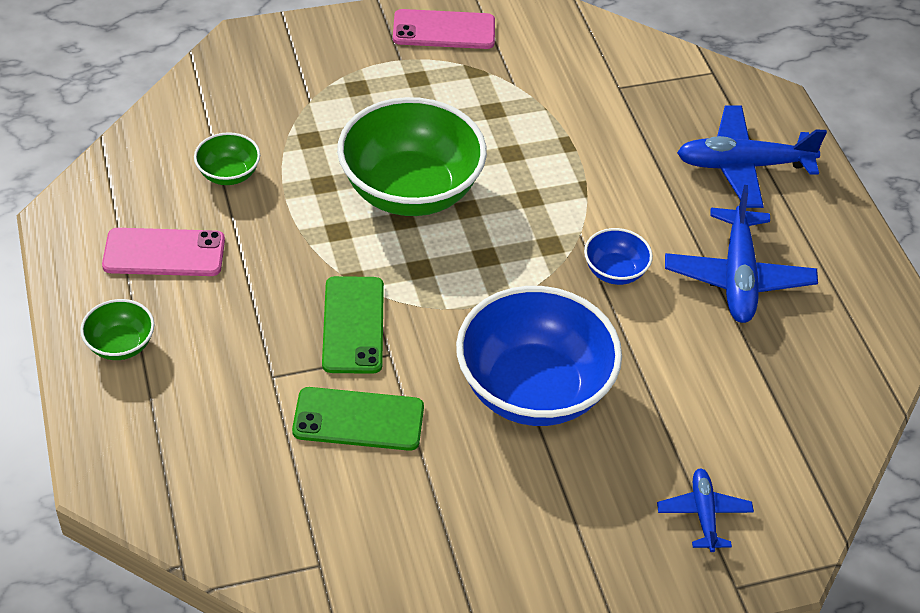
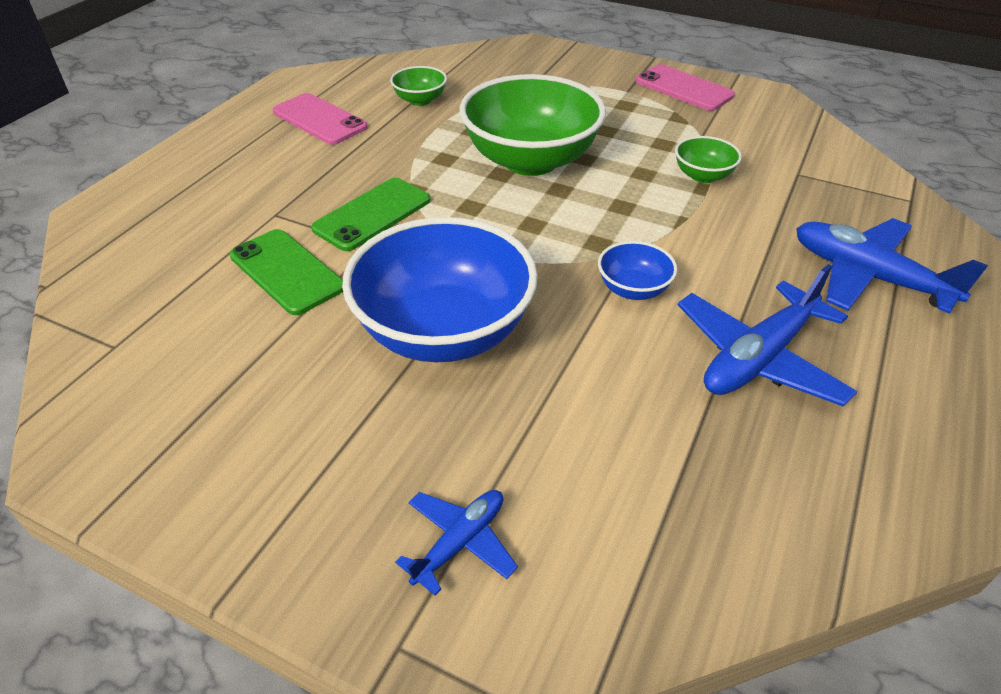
camera: 45 degrees right, 5 degrees down
(121, 345) = (220, 151): green bowl -> green bowl (703, 176)

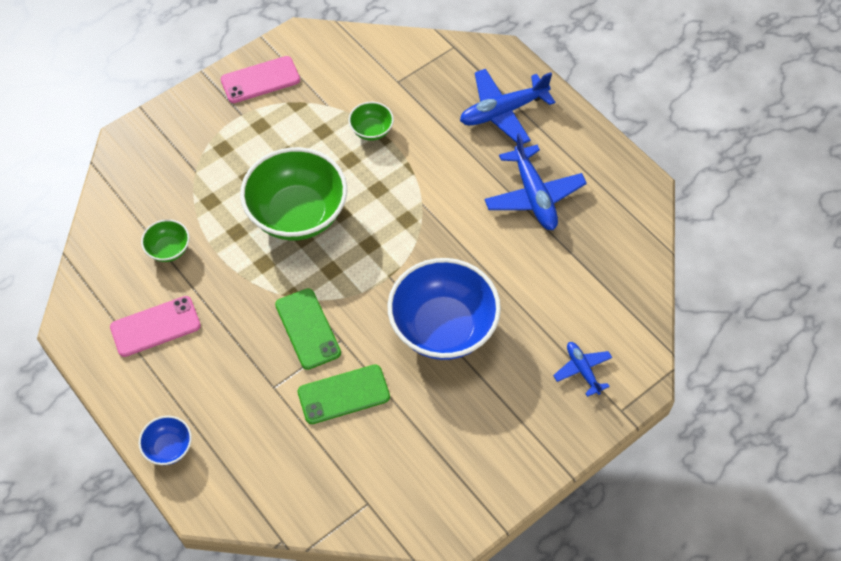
camera: 65 degrees left, 15 degrees up
(633, 289) = (456, 222): blue bowl -> blue bowl (169, 448)

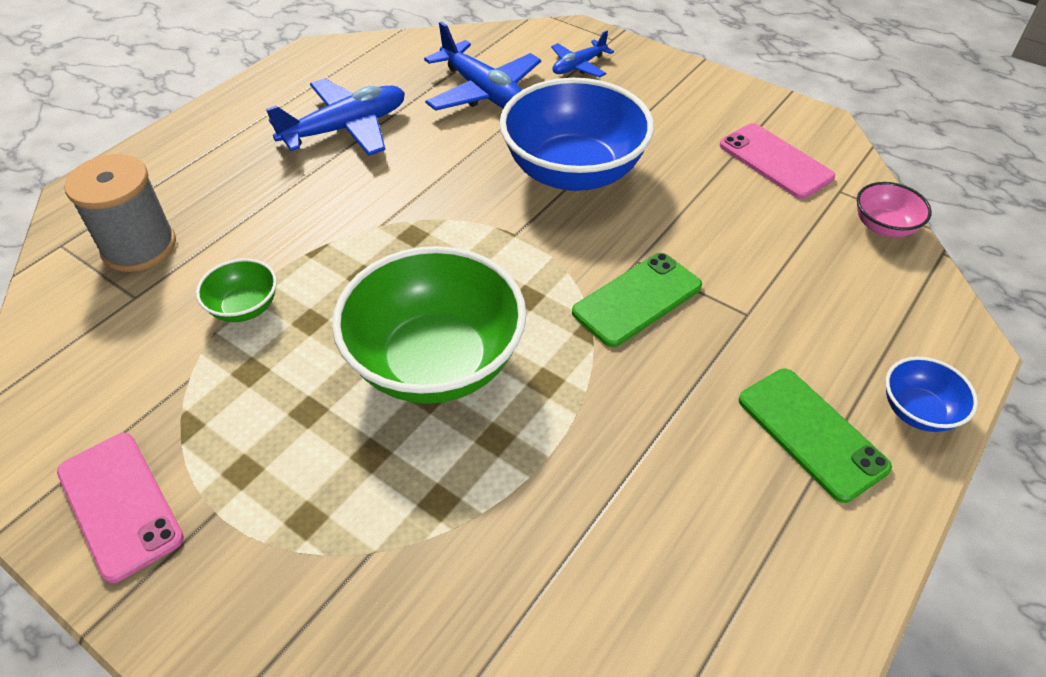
camera: 105 degrees left, 10 degrees down
(155, 326) = (731, 503): pink phone -> pink phone (775, 161)
(168, 249) = (567, 537): green bowl -> none
(320, 514) = (884, 227): none -> pink bowl
(343, 394) = (716, 240): green phone -> green phone (811, 433)
(440, 83) = (139, 247): none -> grey spool
(503, 112) = (200, 174): blue plane -> blue plane (483, 92)

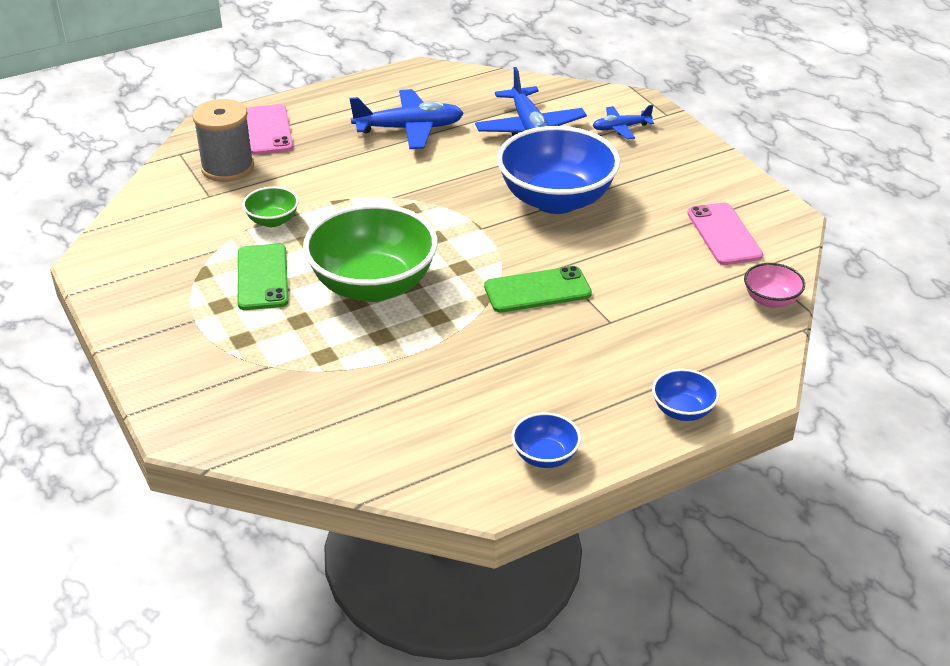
camera: 25 degrees right, 10 degrees down
(120, 504) = (145, 299): pink phone -> pink phone (268, 130)
(811, 433) = (594, 398): green phone -> green phone (262, 277)
(824, 552) = (545, 456): none -> blue bowl

